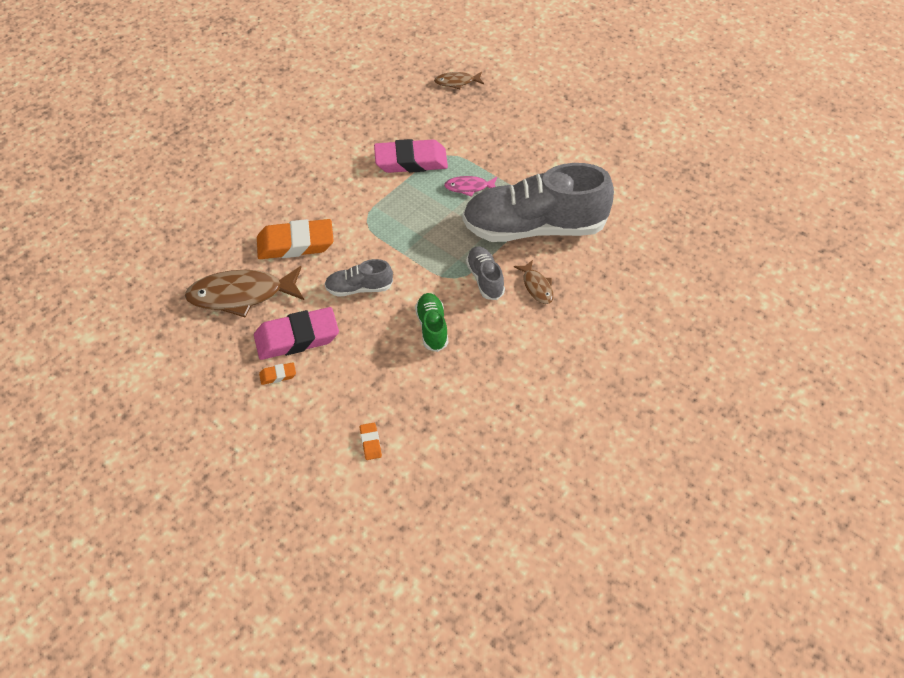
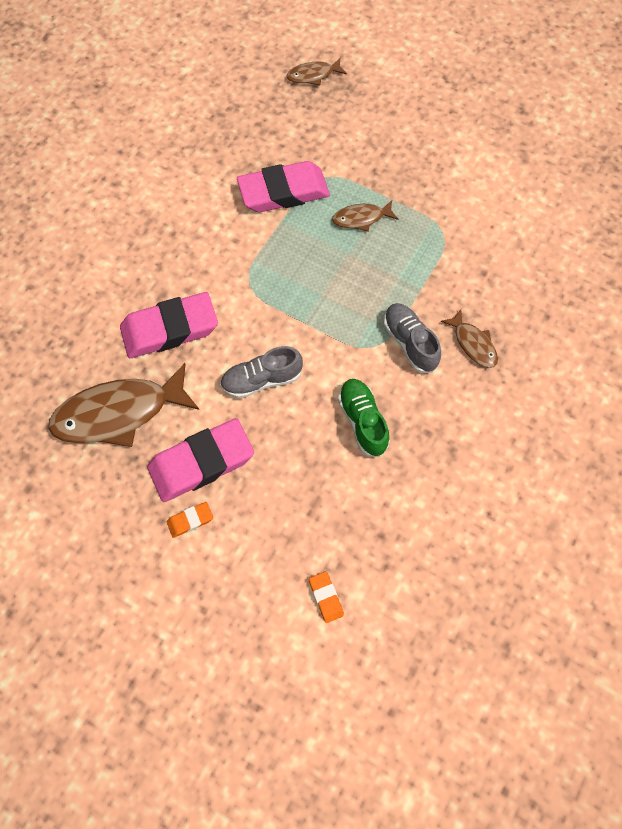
camera: 10 degrees left, 15 degrees up
(295, 244) = (170, 329): orange eraser -> pink eraser
(469, 187) = (361, 218): pink fish -> brown fish
(534, 228) = (451, 263): grey shoe -> none

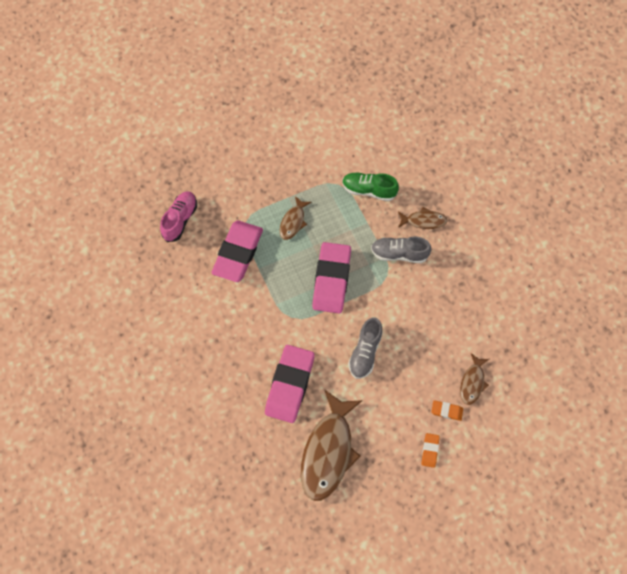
camera: 55 degrees left, 0 degrees up
(201, 463) = (396, 421): pink eraser -> pink eraser (331, 280)
(280, 122) = (180, 220): none -> pink shoe
(313, 75) = (158, 175): brown fish -> brown fish (472, 382)
(326, 597) = (524, 403): orange eraser -> orange eraser (446, 411)
(362, 421) = (431, 313): green shoe -> green shoe (369, 190)

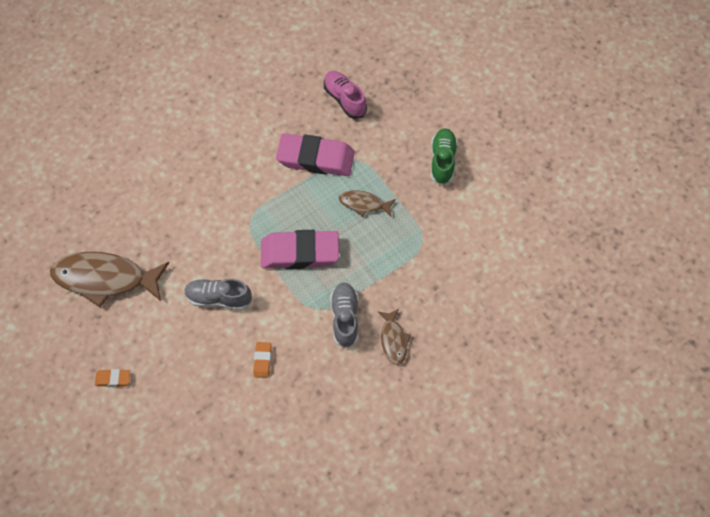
camera: 80 degrees right, 5 degrees down
(180, 220) = (344, 99): pink shoe -> pink shoe turned 135 degrees counterclockwise
(290, 385) = (173, 232): pink eraser -> none
(369, 190) = (421, 275): green shoe -> green shoe (442, 161)
(446, 411) = (159, 392): orange eraser -> orange eraser (262, 361)
(472, 382) = (196, 416): brown fish -> none

